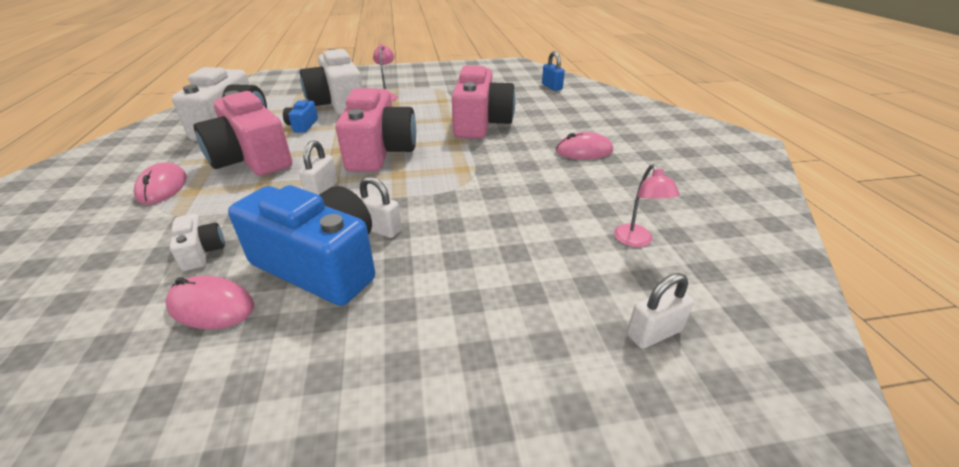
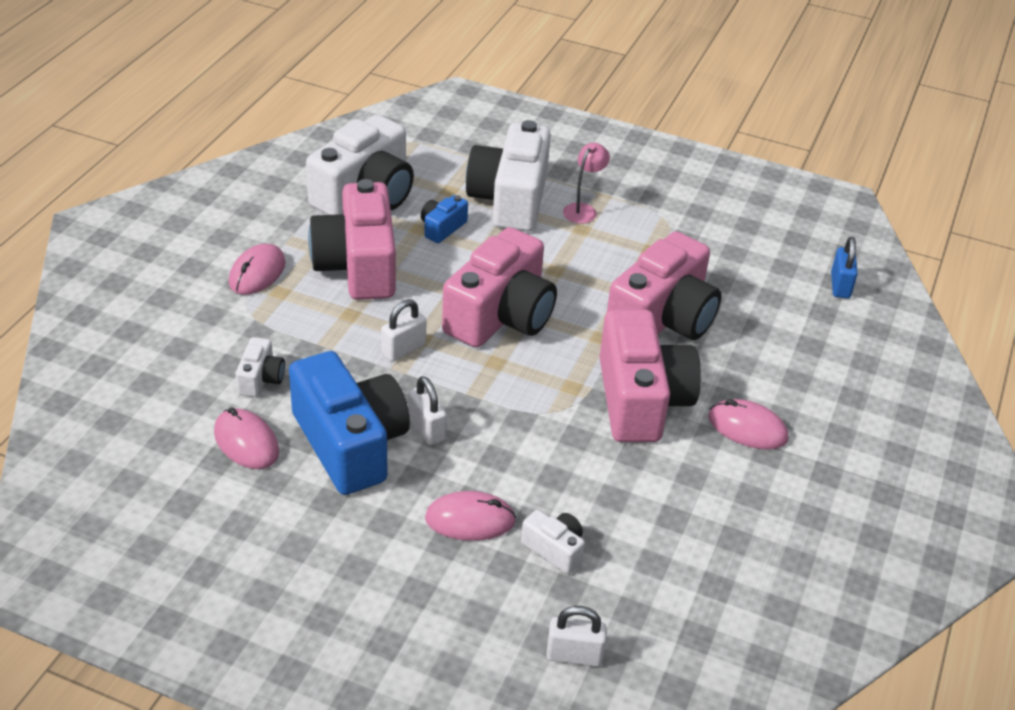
camera: 30 degrees right, 5 degrees up
(470, 273) = (470, 520): none -> pink mouse
(510, 160) = (641, 400): none -> pink camera
(552, 263) = (554, 549): none -> white camera
(636, 241) = (665, 571): pink lamp -> none

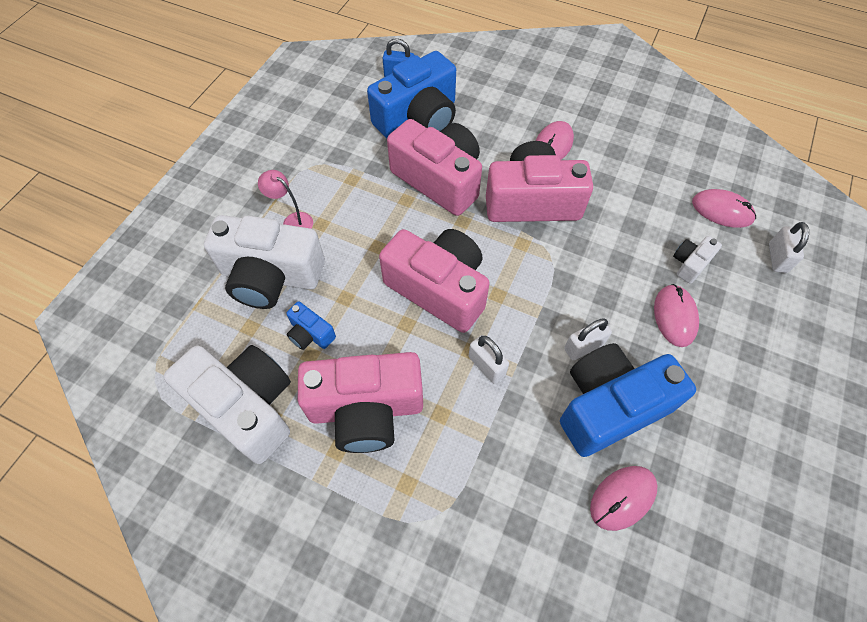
camera: 85 degrees left, 20 degrees up
(257, 273) = (375, 512): pink mouse -> pink mouse (722, 210)
(260, 379) = (537, 492): white camera -> none
(764, 302) = (418, 119): none -> blue camera

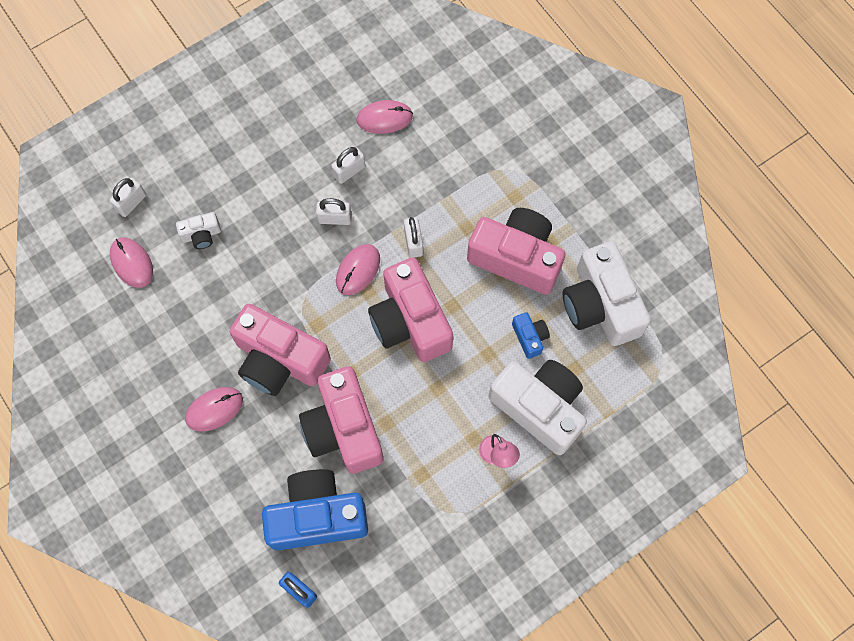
camera: 150 degrees left, 10 degrees up
(609, 406) = (349, 171): blue camera -> white padlock
(674, 316) = (251, 203): pink mouse -> pink mouse (358, 270)

